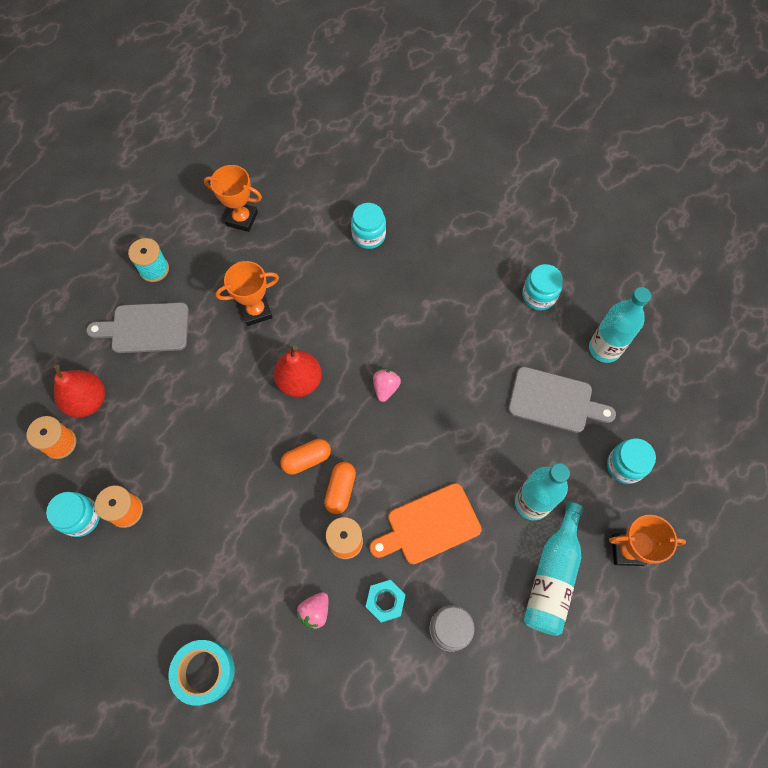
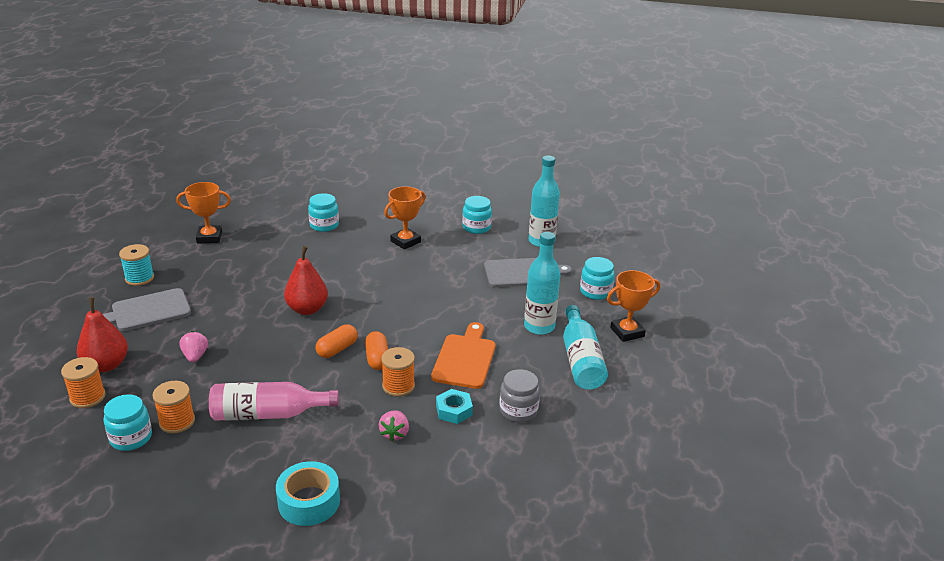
camera: 25 degrees left, 35 degrees down
(209, 533) = (268, 414): none -> pink bottle
(256, 311) = (247, 281): orange trophy -> orange trophy (405, 241)
(385, 388) = (383, 296): pink strawberry -> pink strawberry (195, 356)
(429, 525) = (465, 359): orange cutting board -> orange cutting board turned 150 degrees clockwise

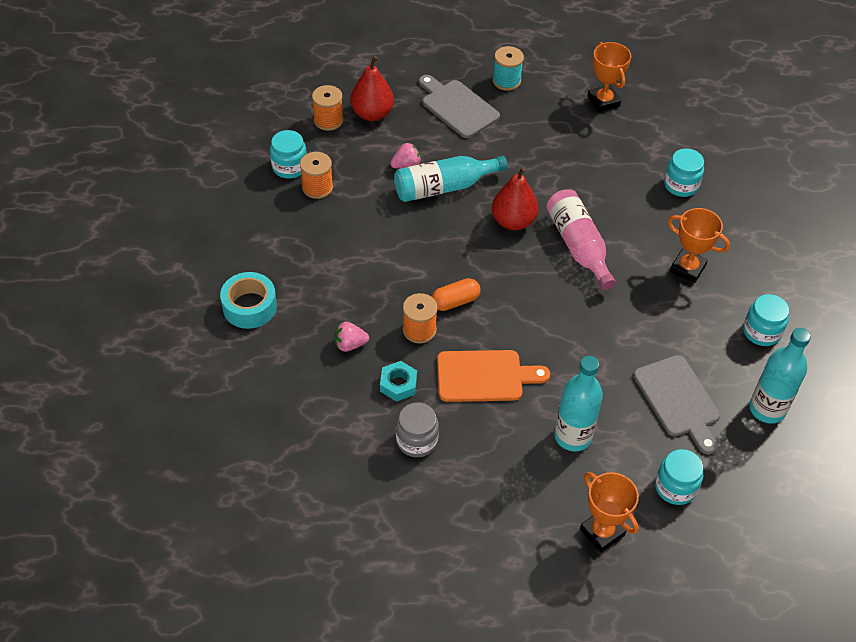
camera: 75 degrees right, 20 degrees up
(268, 414) = (347, 244): pink bottle -> pink bottle (578, 246)
(337, 349) = (457, 265): orange capsule -> none
(580, 360) = (525, 488): turquoise bottle -> turquoise bottle (444, 187)

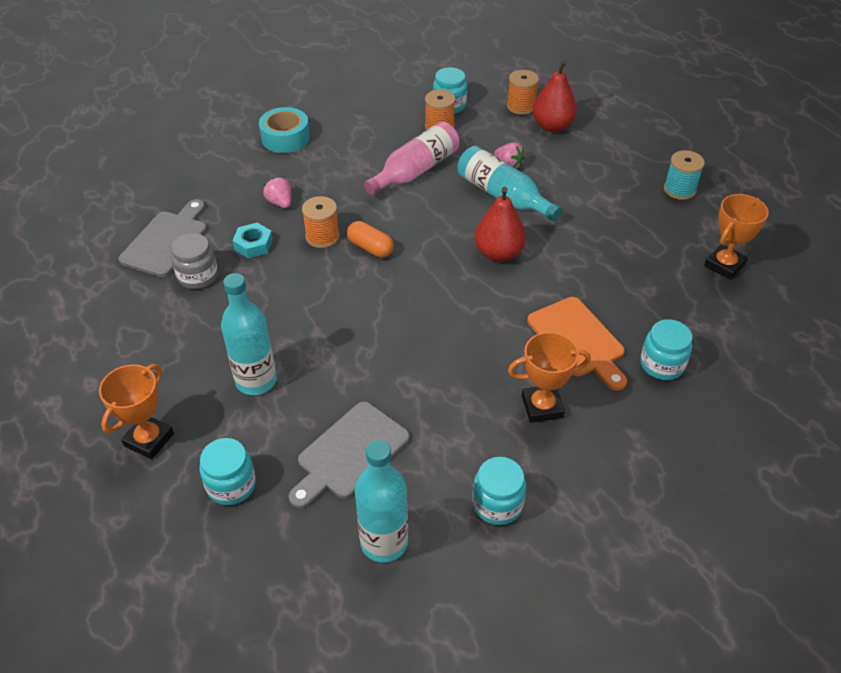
camera: 65 degrees right, 5 degrees down
(457, 107) = (611, 171): grey cutting board -> grey cutting board (166, 241)
(484, 376) = (294, 295): orange cutting board -> orange cutting board (578, 340)
(578, 246) = (504, 309): pink bottle -> pink bottle (416, 170)
(687, 268) = (542, 407): orange trophy -> orange trophy turned 75 degrees clockwise

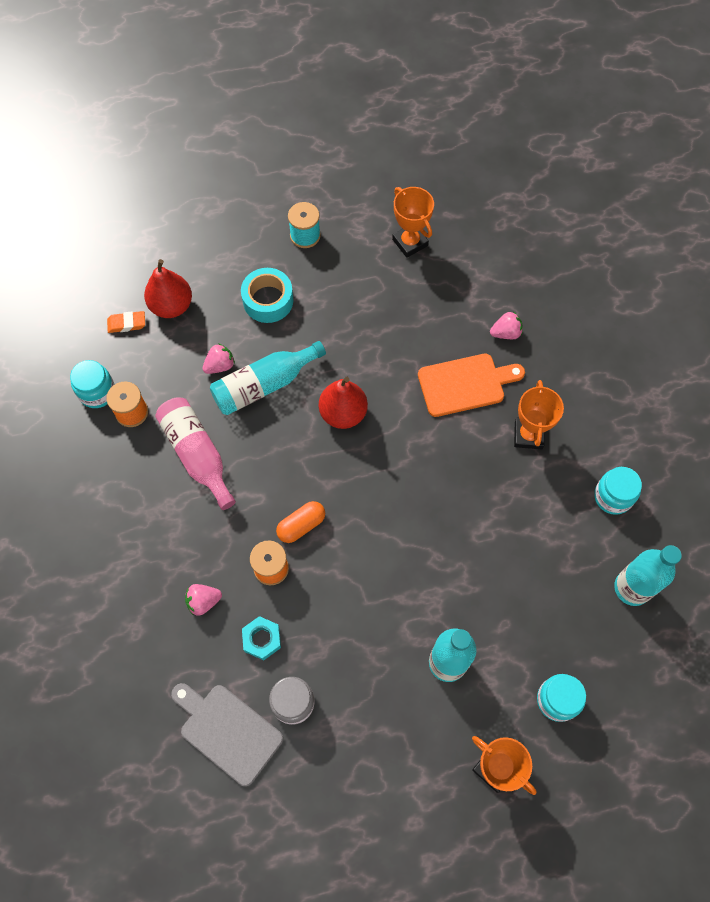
camera: 75 degrees left, 20 degrees up
(285, 138) = (90, 577): turquoise tape -> turquoise tape (268, 300)
(350, 453) = (544, 596): grey cutting board -> none
(521, 106) = (127, 323): orange spool -> orange eraser
(662, 364) = (505, 333): turquoise jar -> pink strawberry

